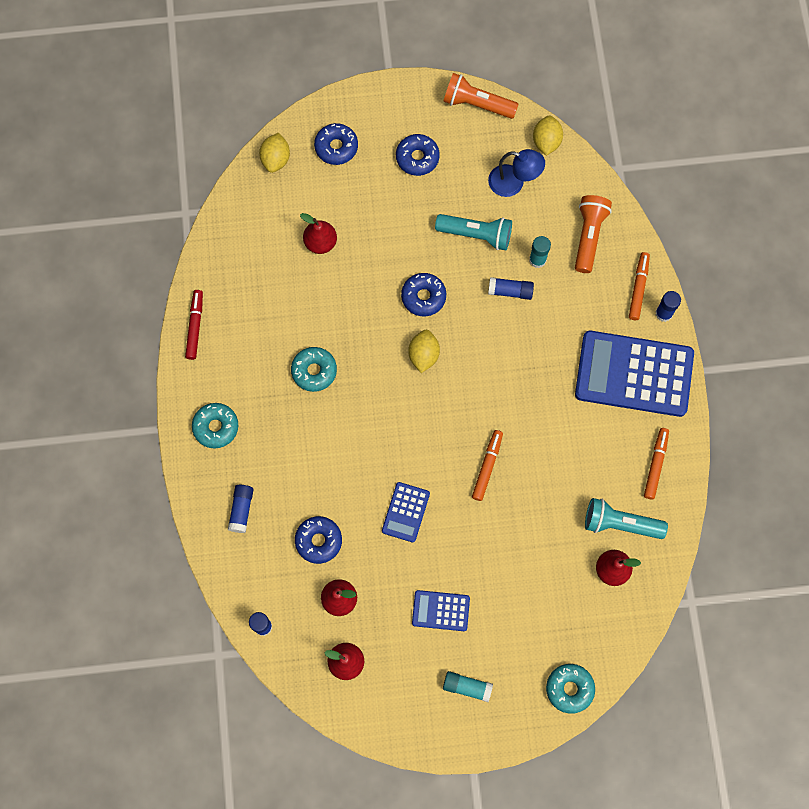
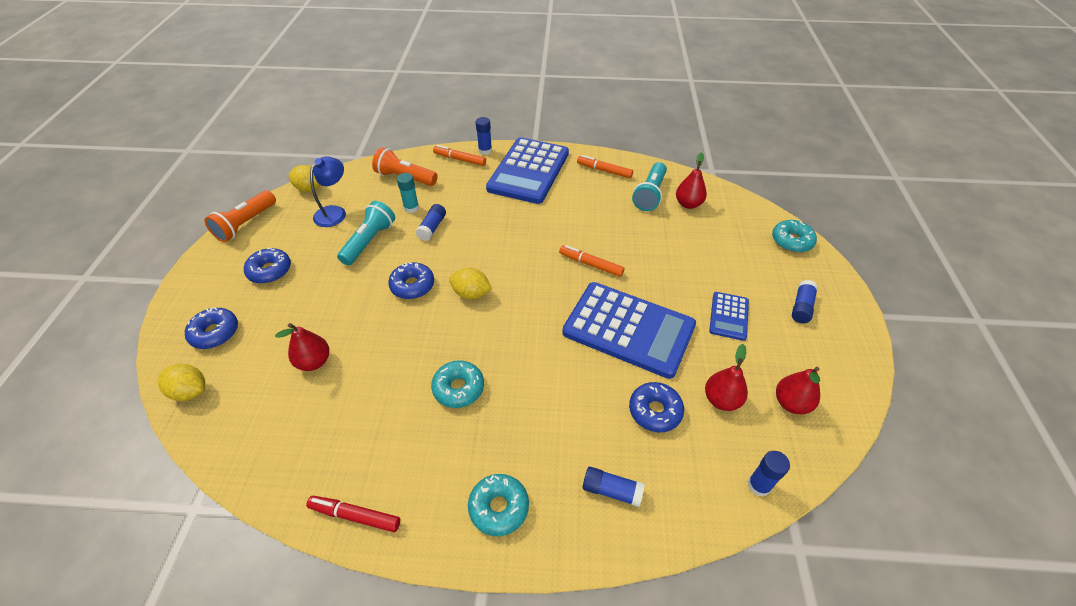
camera: 80 degrees left, 25 degrees down
(405, 512) = (628, 329): blue calculator -> blue calculator, size x2.11
(467, 687) = (801, 307): turquoise glue stick -> blue glue stick

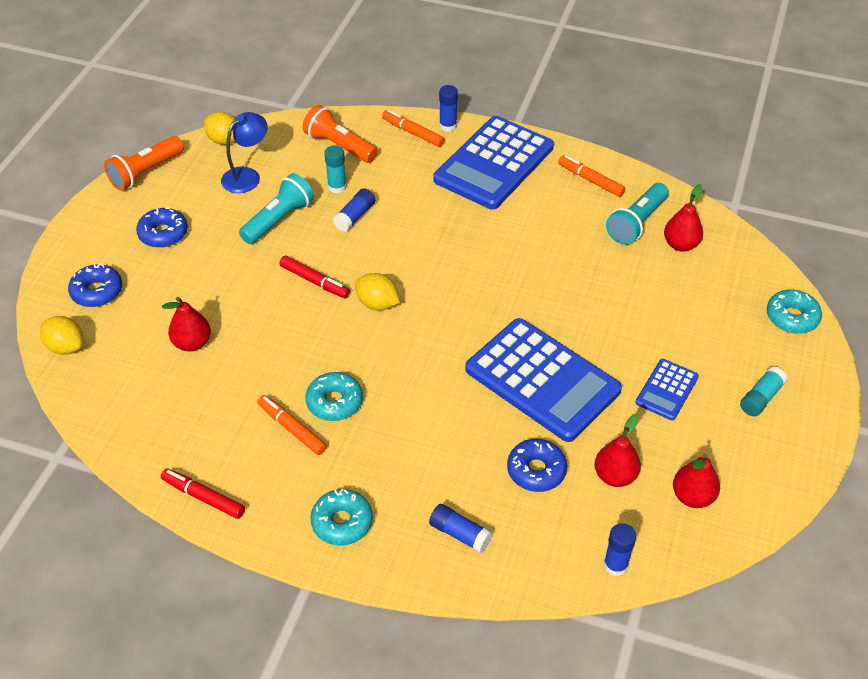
camera: 15 degrees right, 0 degrees up
(412, 286) = (314, 281): blue donut -> red marker
(591, 264) = (527, 297): orange marker -> orange marker (292, 428)
(801, 307) = (761, 398): blue glue stick -> turquoise glue stick

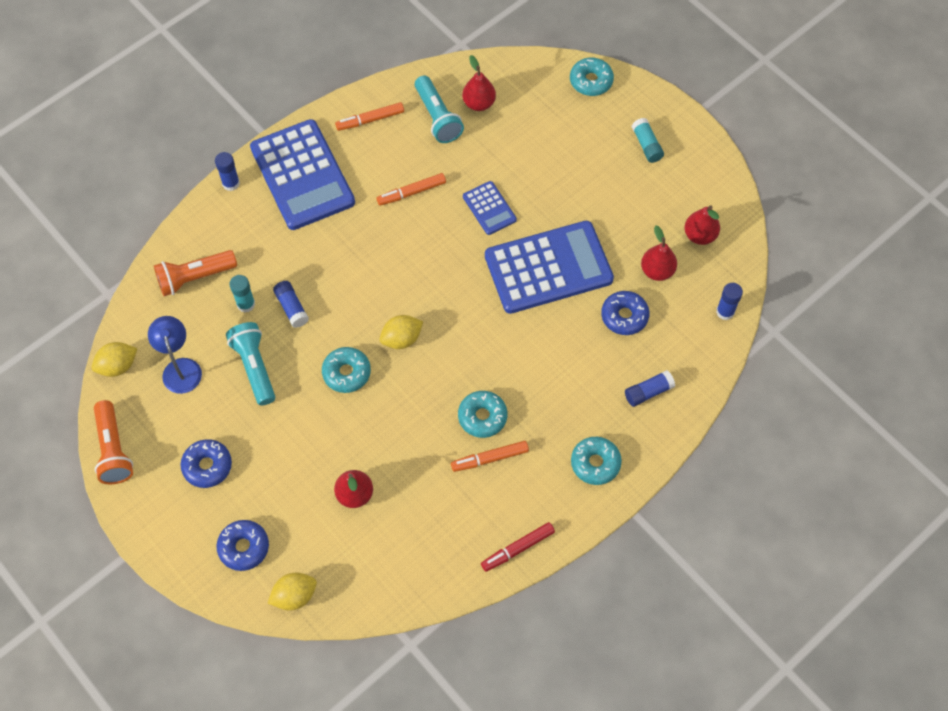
camera: 60 degrees left, 15 degrees up
(314, 281) = (346, 373): red marker -> turquoise donut
(413, 132) = (220, 214): orange marker -> orange marker (411, 192)
(666, 390) = (605, 196): blue calculator -> blue calculator (489, 208)

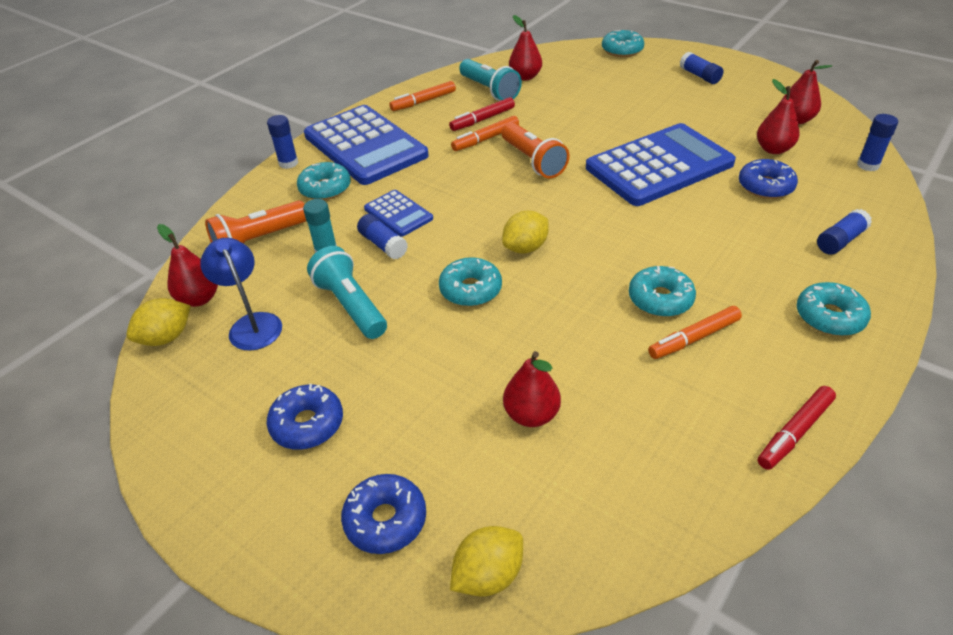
camera: 10 degrees left, 20 degrees down
(114, 449) = (164, 432): orange flashlight -> orange flashlight (533, 161)
(143, 332) = (199, 299): none -> red pear
(257, 226) = (325, 188): none -> turquoise donut
(417, 162) = (482, 119): none -> red marker
(489, 208) = (572, 136): blue calculator -> blue calculator (398, 214)
(646, 145) = (699, 76): turquoise glue stick -> blue glue stick

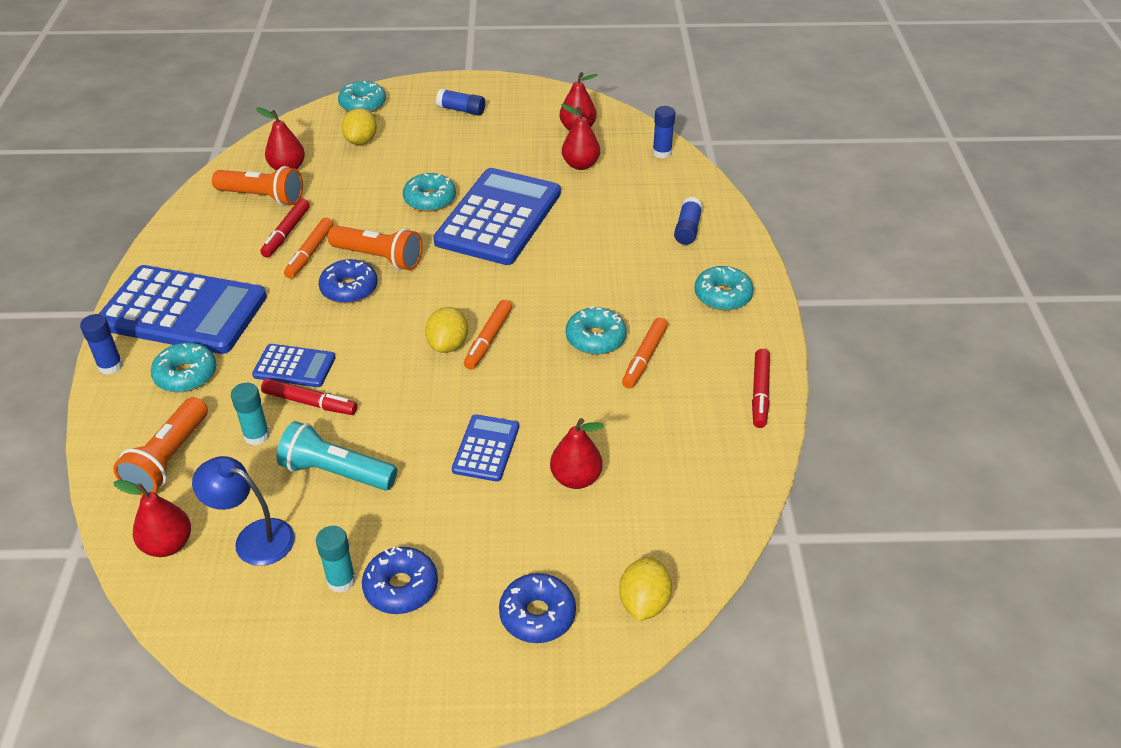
camera: 40 degrees left, 0 degrees up
(166, 337) = (175, 596): yellow lemon -> yellow lemon (361, 141)
(273, 391) = (341, 580): none -> turquoise glue stick
(383, 245) = (310, 403): blue glue stick -> red marker
(423, 101) = (199, 236): orange marker -> orange marker (488, 339)
(470, 289) = (434, 404): turquoise donut -> turquoise donut (430, 199)
(478, 346) = (486, 448): none -> blue calculator
(489, 90) = (263, 197): turquoise flashlight -> orange flashlight
(765, 186) = (600, 203): blue donut -> blue donut (349, 289)

